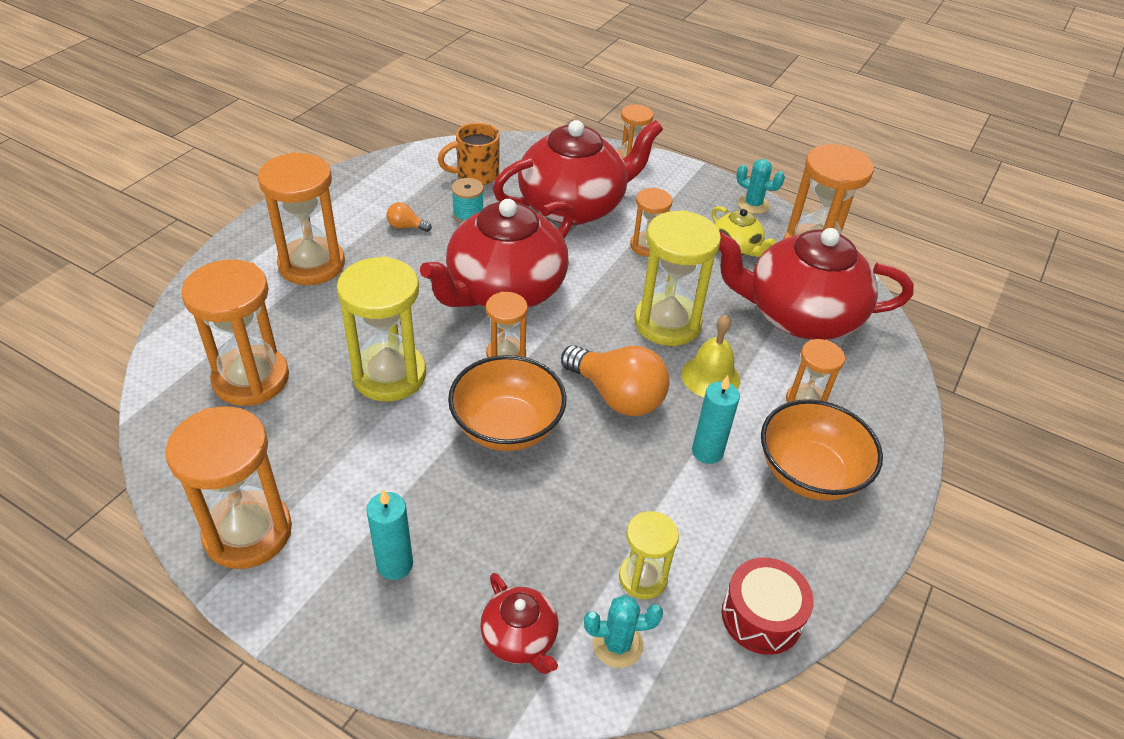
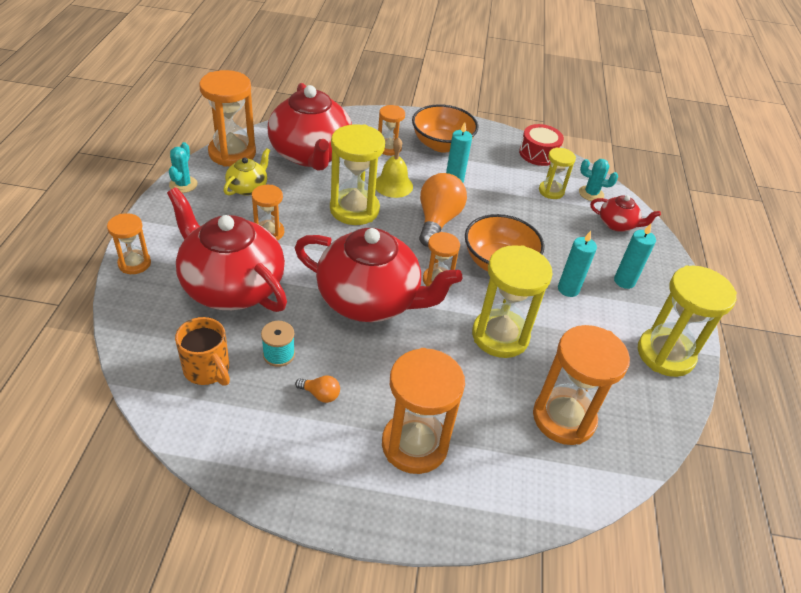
camera: 115 degrees left, 0 degrees up
(248, 532) = (665, 354): orange hourglass -> yellow hourglass
(406, 227) = (320, 394): orange light bulb -> orange light bulb turned 60 degrees counterclockwise
(419, 482) = (568, 289): none -> turquoise candle
(520, 638) = (617, 224): red teapot -> red teapot turned 75 degrees clockwise
(617, 644) = (591, 193): turquoise cactus -> turquoise cactus turned 45 degrees counterclockwise

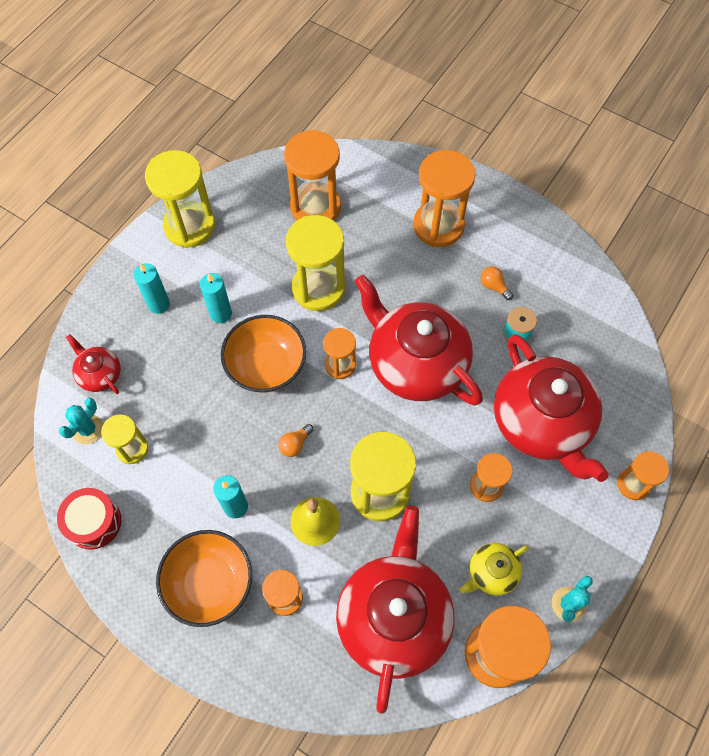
camera: 150 degrees left, 20 degrees up
(207, 370) = (579, 337): orange mug -> none
(437, 221) = (295, 444): orange light bulb -> orange light bulb, size x0.45
(591, 193) = (88, 429): turquoise cactus -> turquoise cactus turned 75 degrees clockwise

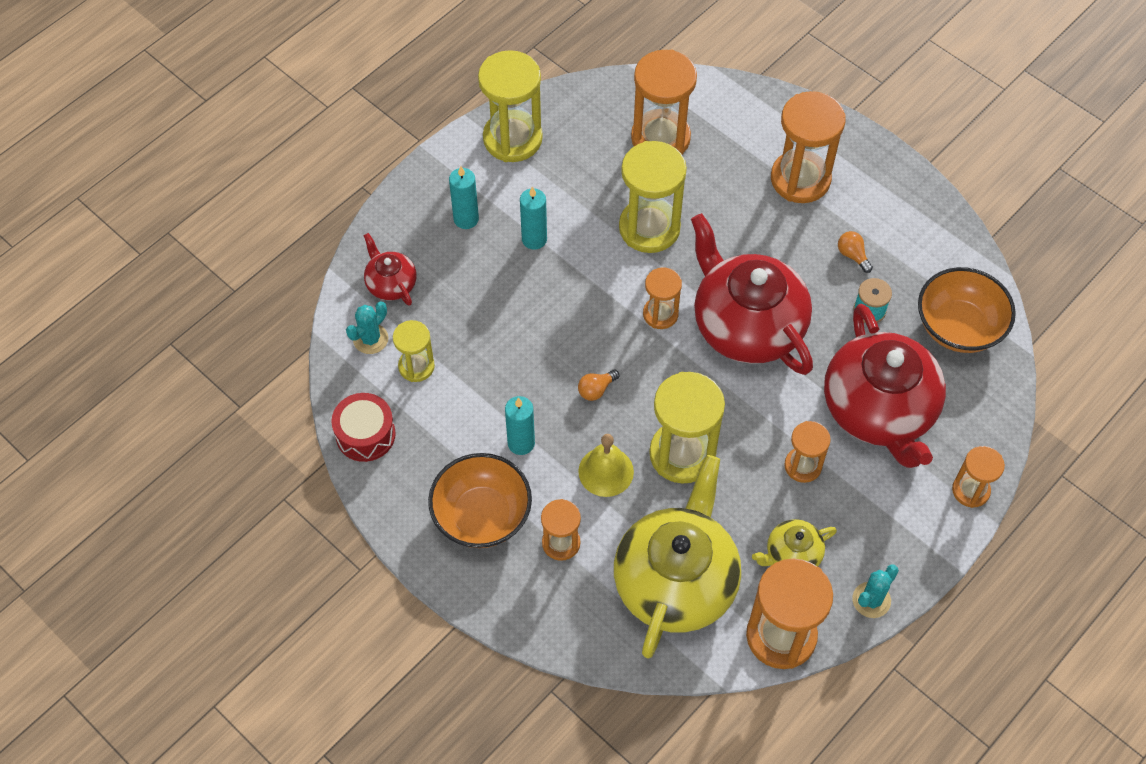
camera: 10 degrees right, 5 degrees down
(266, 366) = (577, 303): orange bowl -> orange bowl (958, 327)
(394, 617) = (676, 581): red teapot -> yellow teapot

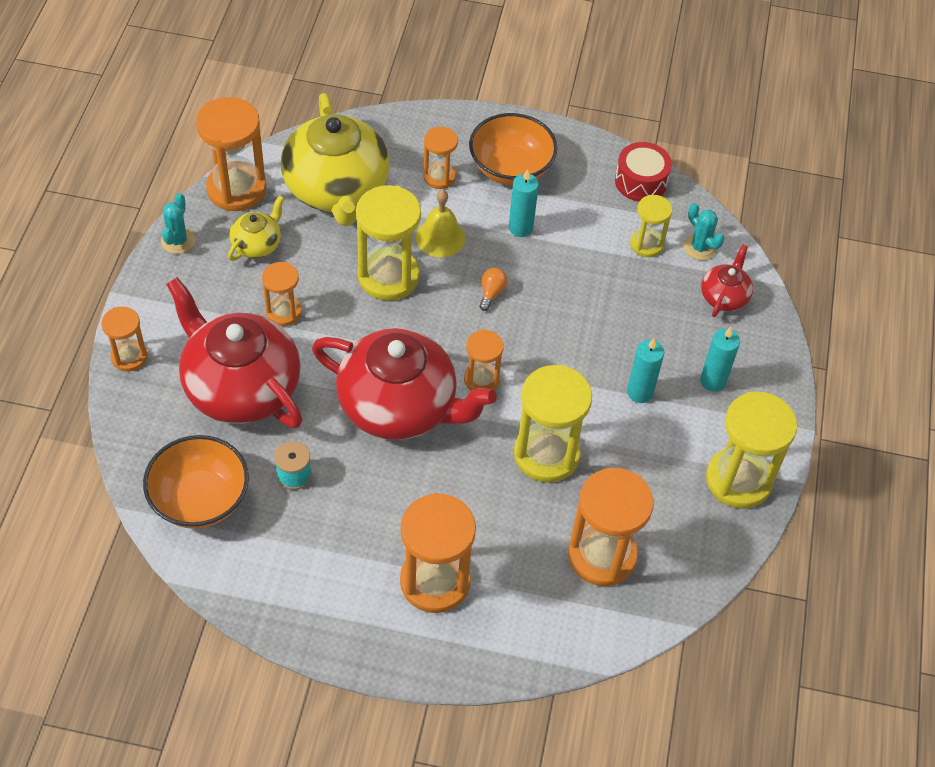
camera: 145 degrees right, 5 degrees down
(370, 339) = (699, 247): turquoise cactus -> turquoise cactus turned 45 degrees counterclockwise
(391, 284) = (724, 296): red teapot -> red teapot turned 90 degrees counterclockwise
(852, 255) = (338, 523): orange light bulb -> none

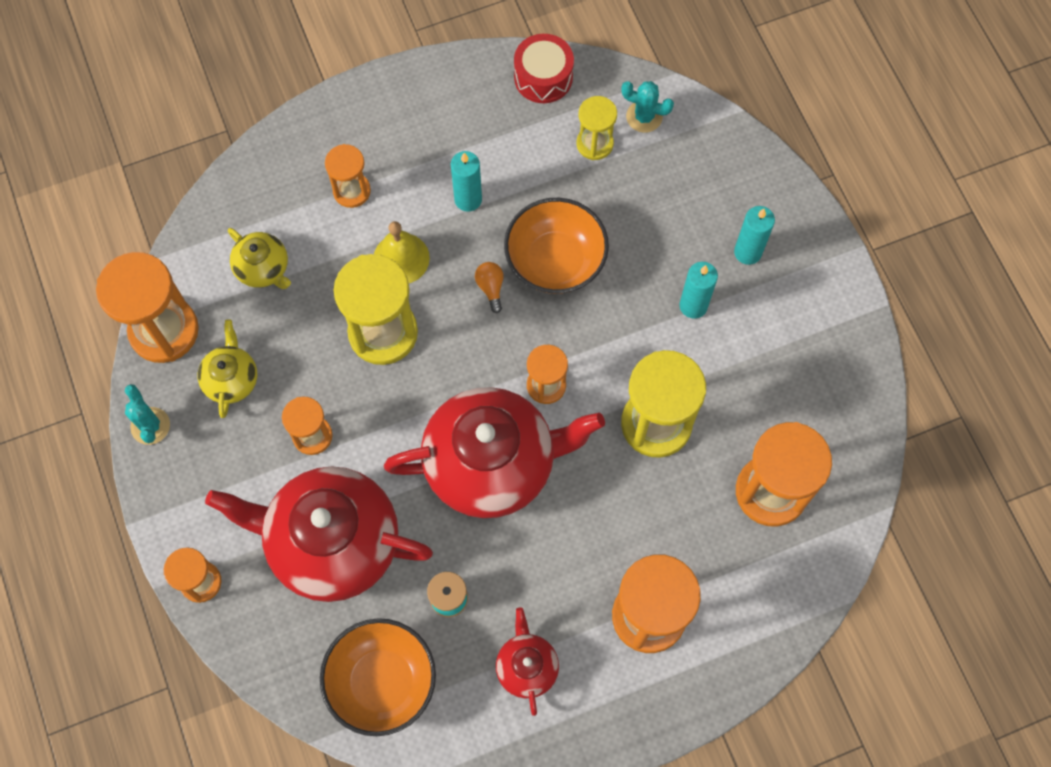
camera: 30 degrees left, 15 degrees up
(337, 189) = (263, 268): yellow teapot -> yellow teapot, size x0.46
(510, 168) = (413, 139): orange bowl -> orange bowl (555, 261)
(724, 296) = (699, 156): red teapot -> red teapot (526, 666)
(738, 480) = (834, 338): yellow hourglass -> none

